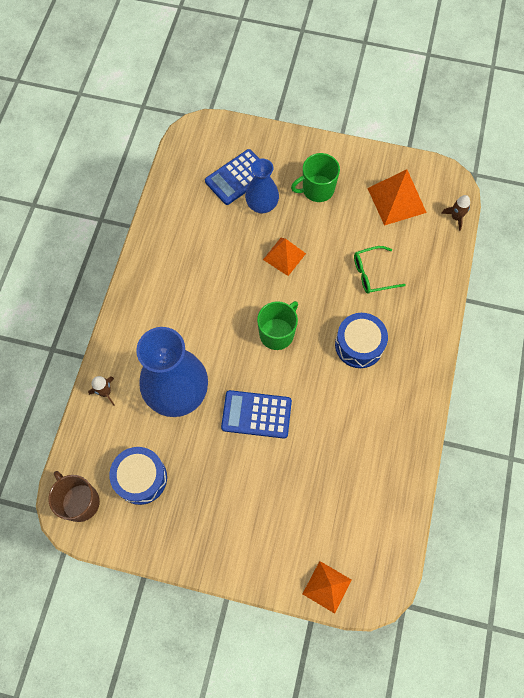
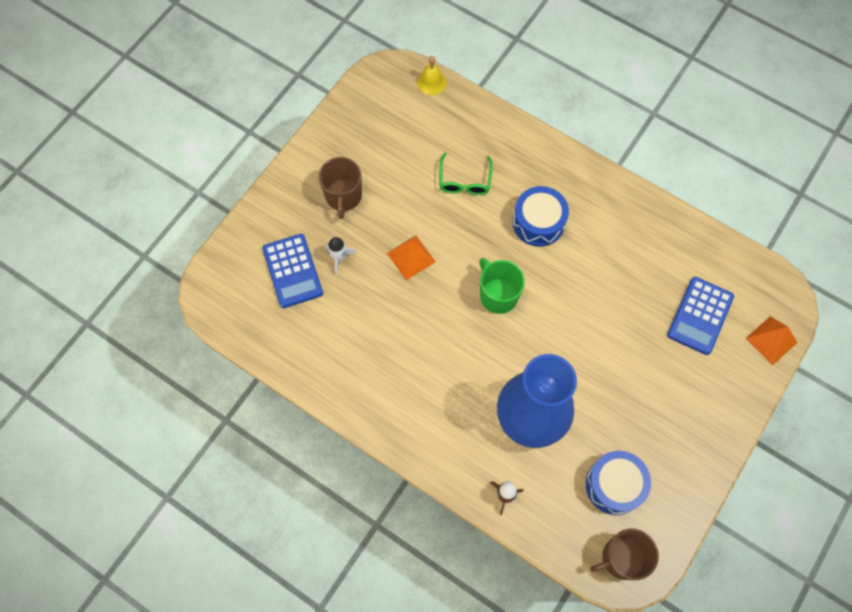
camera: 70 degrees left, 0 degrees up
(256, 414) = (580, 346): blue calculator -> blue calculator (700, 316)
(262, 205) = (339, 258): blue vase -> white rocket
(317, 189) = (343, 196): green mug -> brown mug
(396, 200) = (389, 127): orange pyramid -> none
(455, 217) = (431, 82): brown rocket -> yellow bell

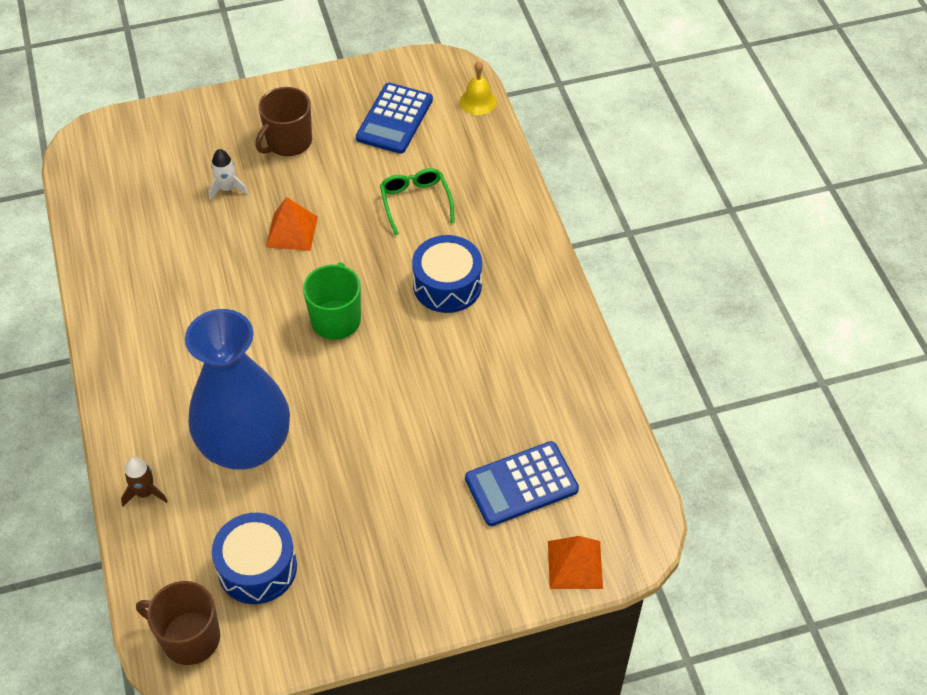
camera: 40 degrees right, 15 degrees down
(292, 271) = (175, 171): blue calculator -> blue calculator (394, 119)
(464, 181) = (415, 202): green glasses -> green glasses turned 120 degrees clockwise

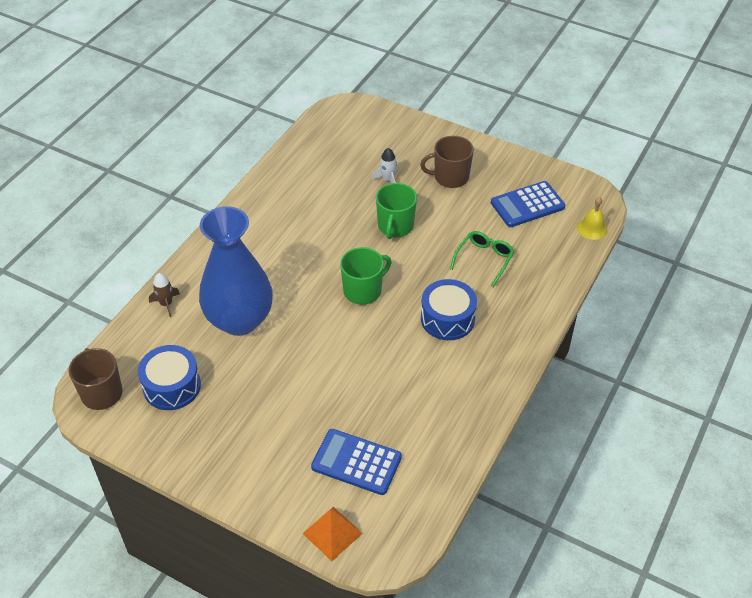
camera: 45 degrees right, 5 degrees down
(292, 231) = (395, 226): orange pyramid -> green mug

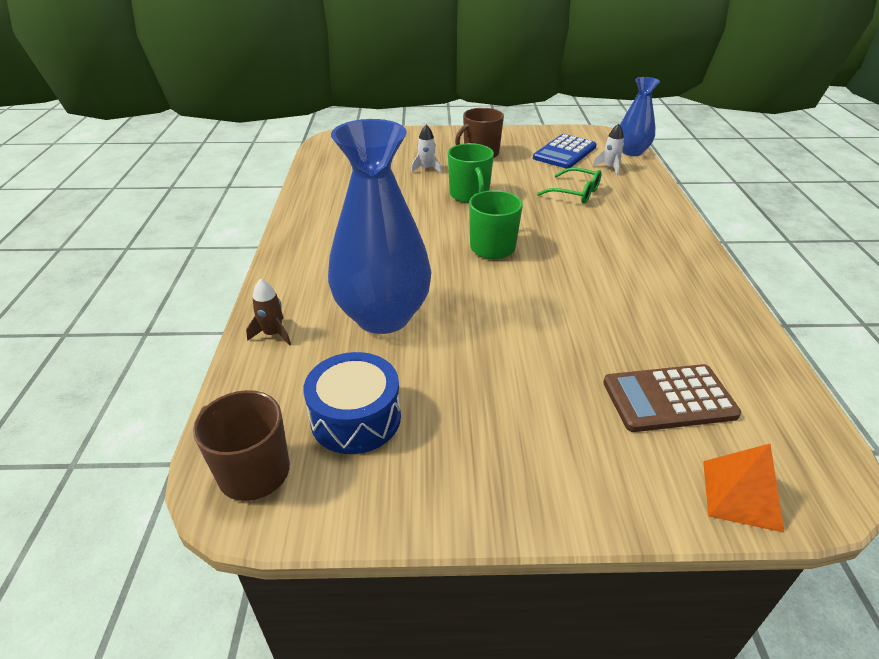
camera: 30 degrees left, 10 degrees down
(356, 462) = (668, 398): blue calculator -> brown calculator
(447, 319) = (597, 241): blue drum -> none
(484, 259) = (575, 193): green glasses -> green glasses turned 120 degrees clockwise
(547, 241) = (610, 168): none -> white rocket
(592, 228) = (632, 152): yellow bell -> blue vase

